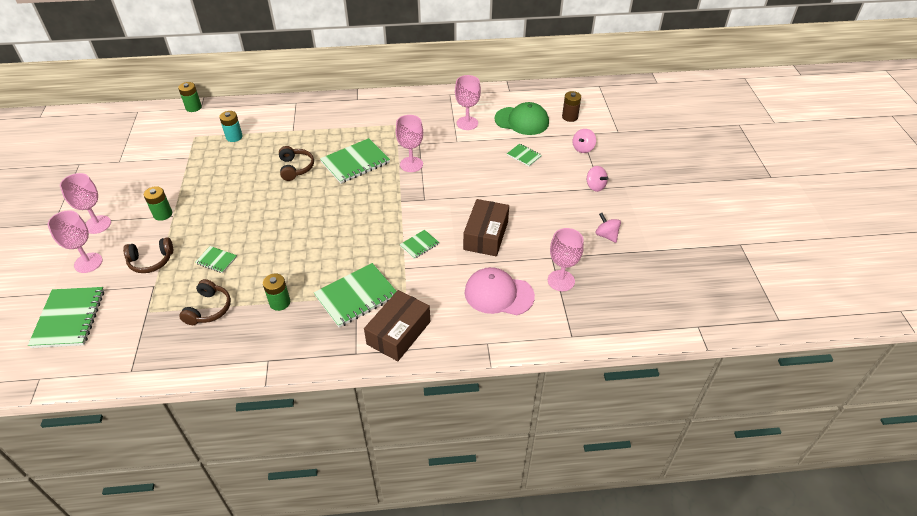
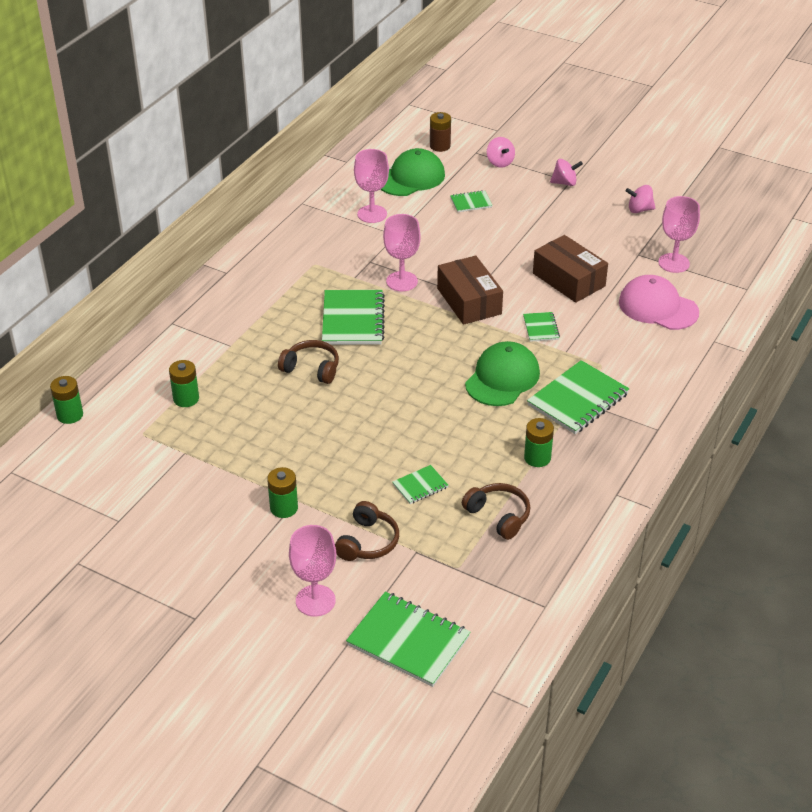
camera: 55 degrees left, 5 degrees down
(97, 224) = (243, 574): pink goblet -> none
(234, 137) = (186, 399): turquoise battery -> green battery
(350, 250) = (502, 378): none -> green cap
(356, 296) = (578, 400): green notebook -> green notebook turned 45 degrees clockwise
(399, 333) = (654, 390): brown box -> brown box (469, 301)
(498, 294) = (658, 307): pink cap -> pink cap turned 75 degrees clockwise

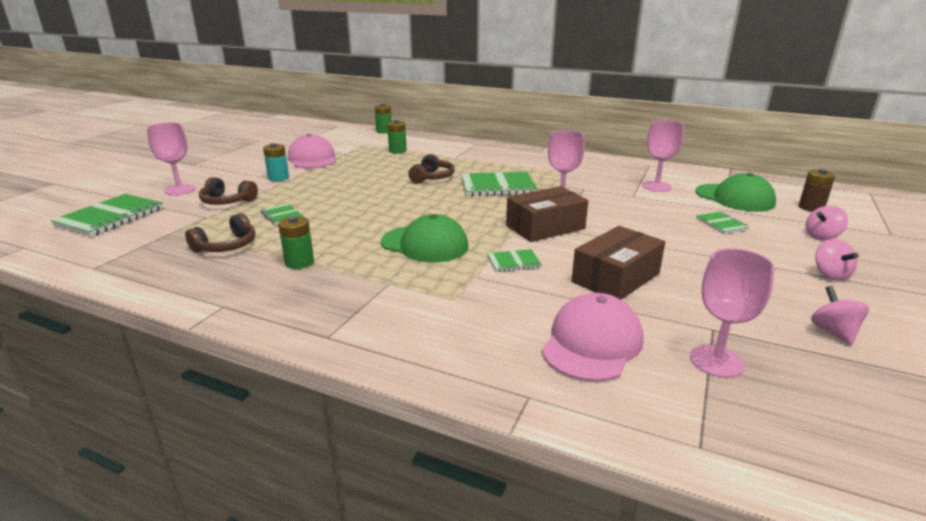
camera: 85 degrees right, 15 degrees down
(203, 484) = (312, 159): none -> pink cap
(284, 508) = (278, 178): green battery -> turquoise battery
(578, 400) = (389, 283): green notebook -> none

